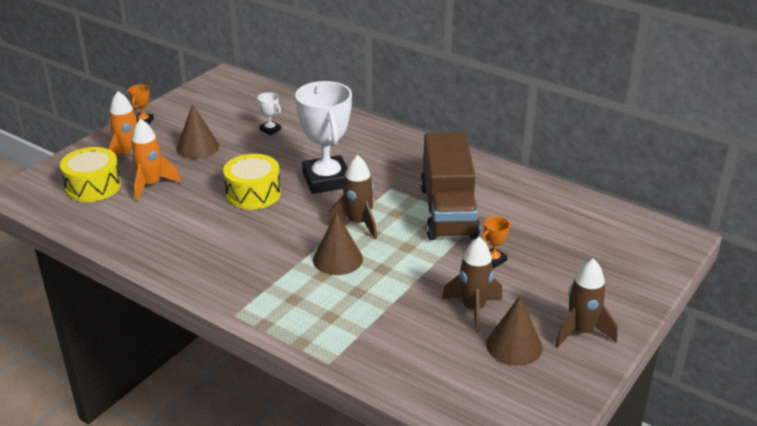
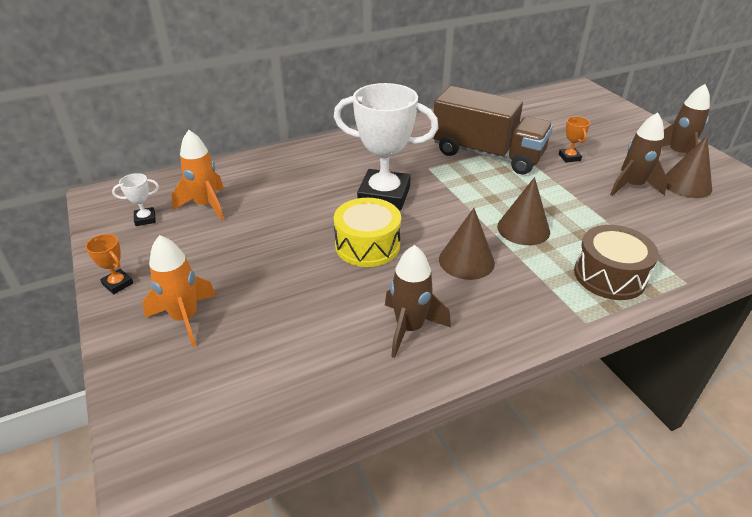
camera: 60 degrees left, 5 degrees up
(93, 186) = (225, 373): yellow drum -> none
(151, 185) = (276, 317): orange rocket -> orange rocket (206, 205)
(197, 147) = (231, 257): brown cone -> brown cone (466, 261)
(270, 130) = (254, 200): white trophy -> white trophy (145, 219)
(305, 317) = (609, 275): none -> brown drum
(358, 223) = (472, 201): brown rocket -> brown rocket (409, 328)

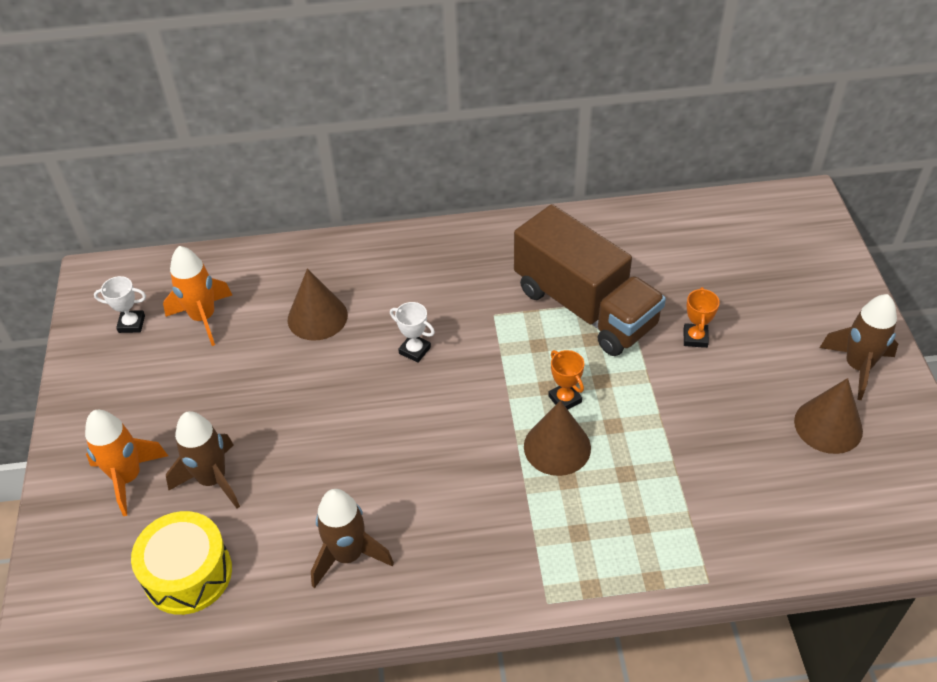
camera: 20 degrees right, 10 degrees up
(118, 284) = (77, 413): orange trophy -> orange trophy (565, 399)
(367, 245) = (358, 426): yellow drum -> yellow drum (188, 573)
(384, 195) = (414, 350): white trophy -> white trophy, size x0.41
(466, 261) = (460, 478): brown cone -> brown cone (317, 317)
(609, 275) = (618, 546): brown drum -> none
(632, 186) = (748, 410): brown rocket -> brown rocket (213, 480)

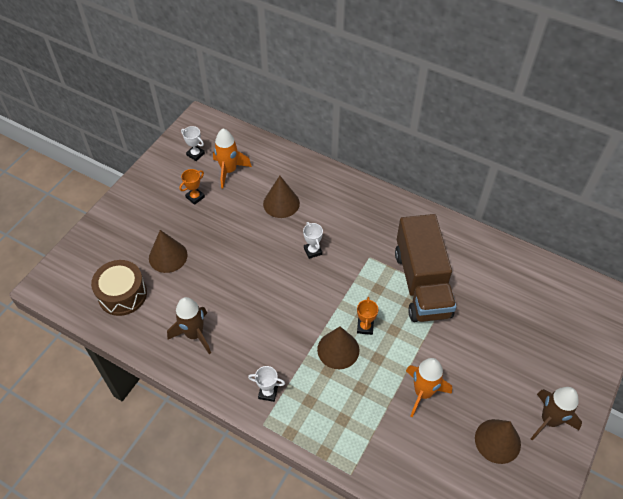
camera: 35 degrees right, 5 degrees up
(128, 478) = (134, 231): orange rocket -> orange rocket (423, 393)
(188, 573) = (122, 294): yellow drum -> brown drum
(213, 480) = (168, 256): brown rocket -> brown cone
(517, 559) = (268, 392): none -> white trophy
(695, 338) = (467, 340): orange trophy -> orange trophy (195, 197)

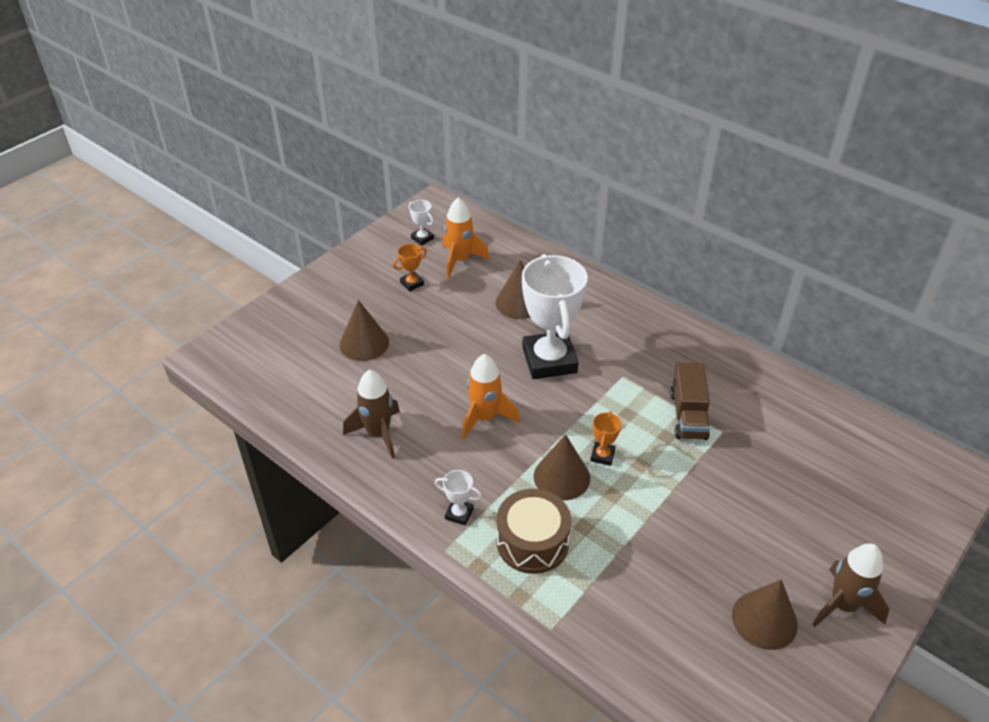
camera: 10 degrees right, 10 degrees down
(122, 294) = (298, 377): brown drum -> brown drum (532, 542)
(312, 251) = (549, 360): white trophy -> white trophy, size x2.42
(422, 283) = (688, 415): brown truck -> brown truck, size x0.57
(423, 393) = (668, 544): orange rocket -> orange rocket (485, 418)

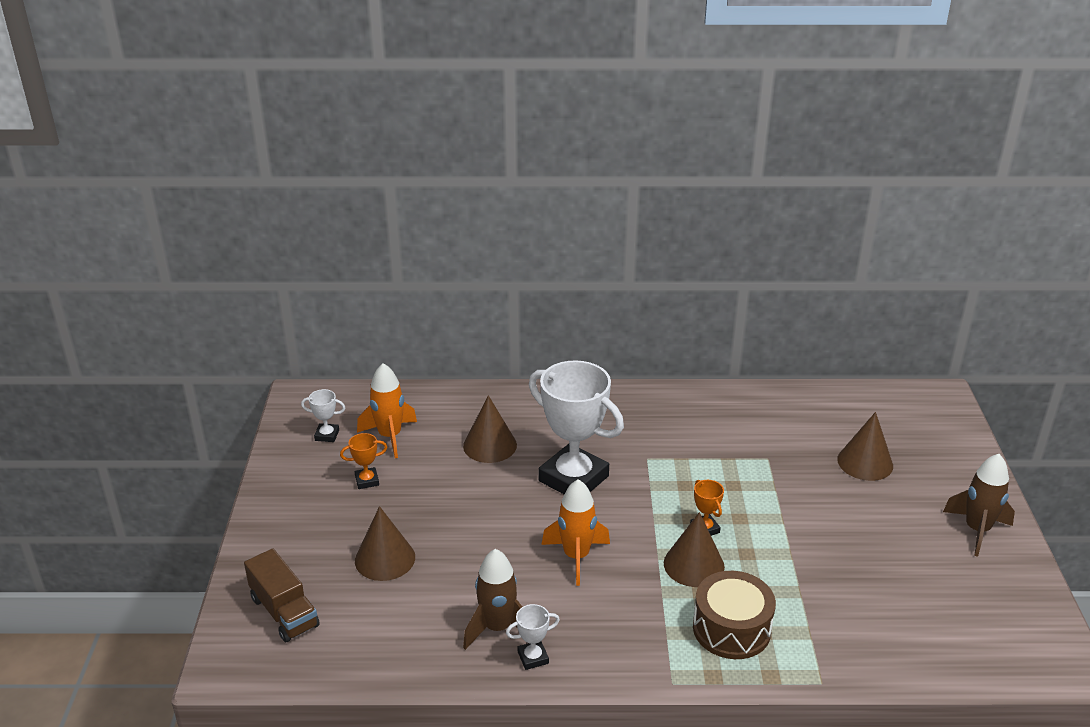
camera: 40 degrees left, 10 degrees down
(412, 283) = (367, 481): orange trophy -> orange trophy turned 60 degrees clockwise
(459, 514) = (649, 647): white trophy -> white trophy (533, 658)
(688, 415) = (730, 460): brown truck -> brown truck (284, 612)
(764, 619) = (945, 573): brown cone -> brown cone (865, 462)

